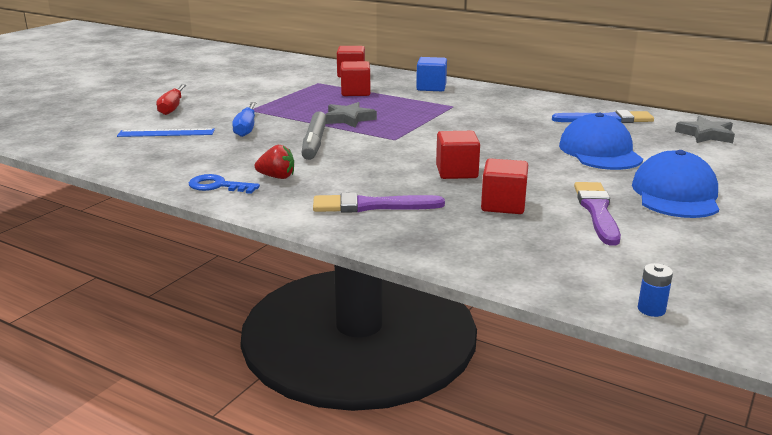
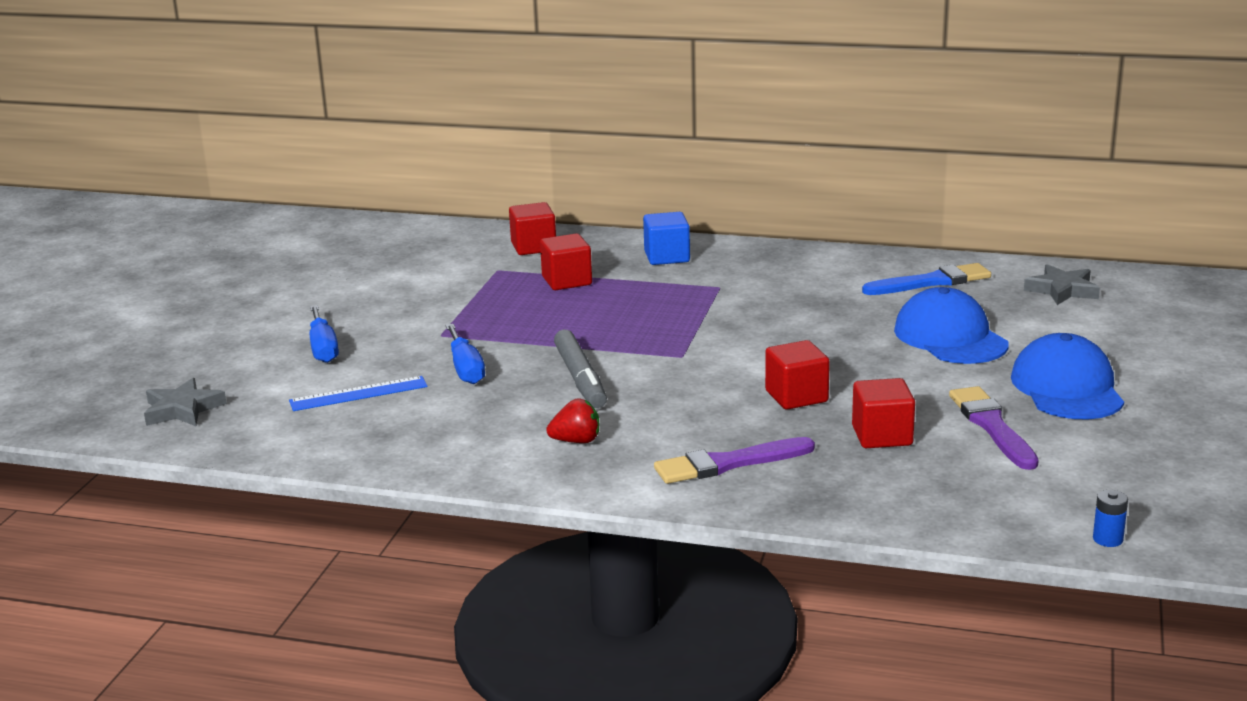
camera: 15 degrees left, 0 degrees up
(172, 108) = (323, 348): red screwdriver -> blue screwdriver
(218, 186) = (511, 467): blue key -> none
(349, 119) = (594, 331): grey star -> grey star (183, 409)

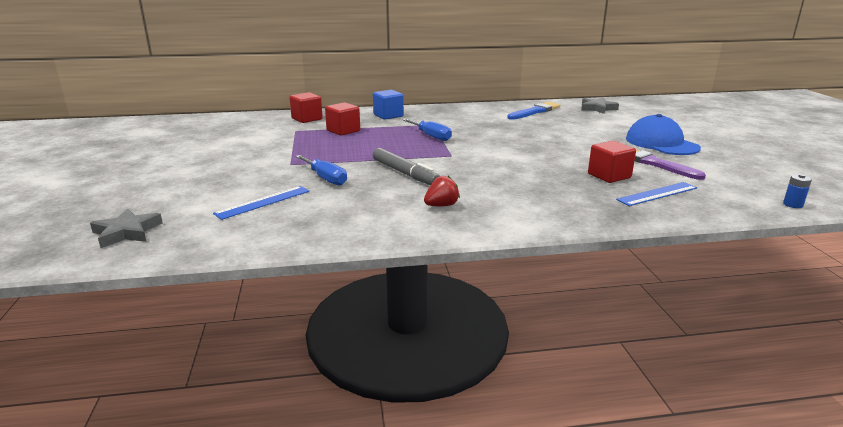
camera: 25 degrees left, 0 degrees up
(323, 348) = (213, 181): blue screwdriver -> blue screwdriver (431, 136)
(728, 463) = (548, 202): purple brush -> none
(796, 396) = (538, 165): red cube -> none
(913, 480) = (657, 194): none -> blue ruler
(950, 337) = (576, 131): blue cap -> none

